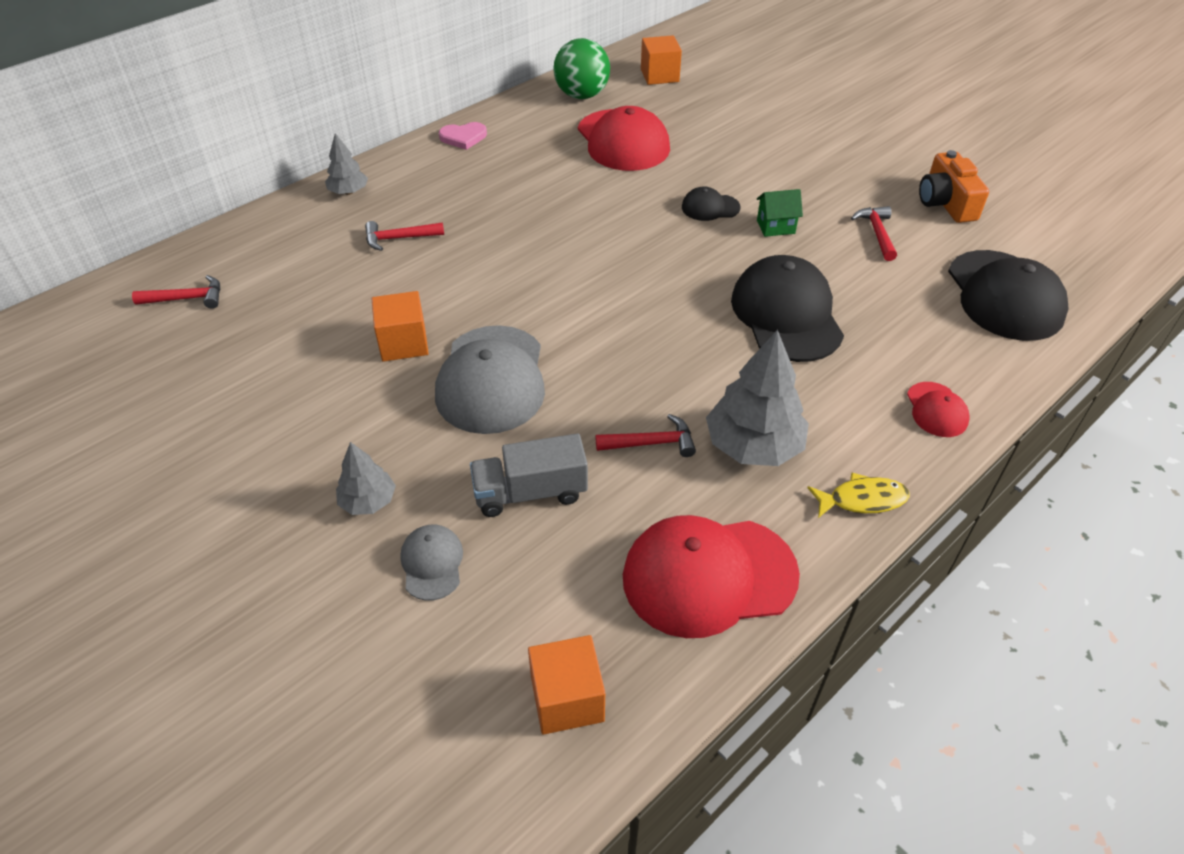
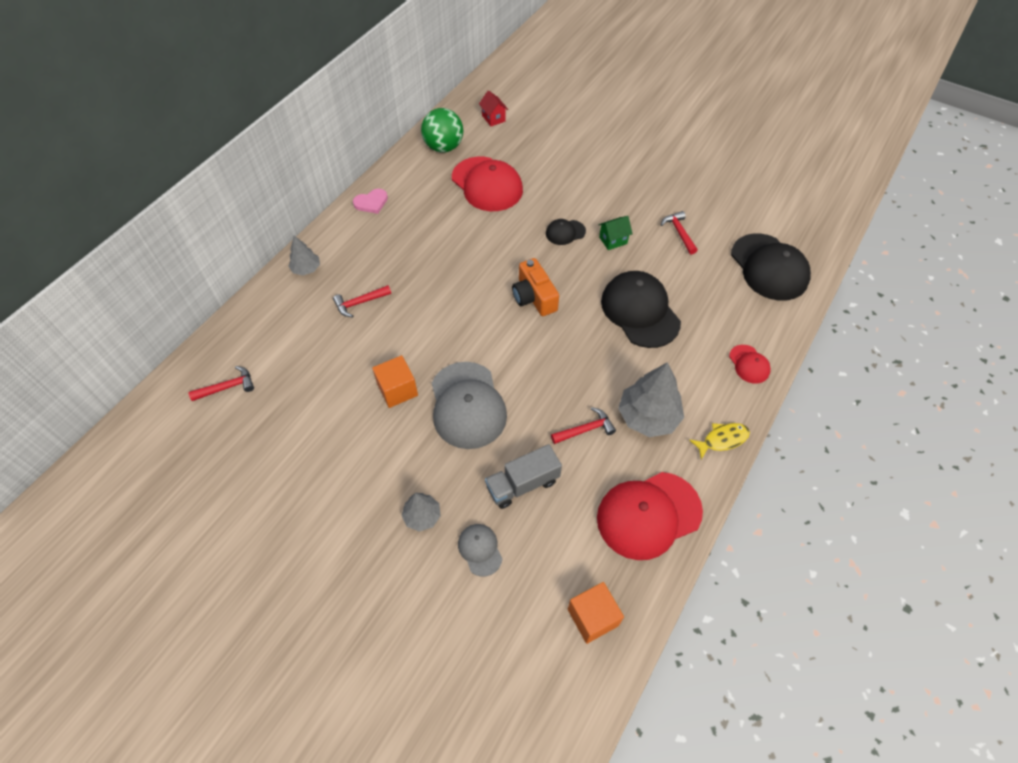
camera: 15 degrees left, 10 degrees up
(659, 75) = (493, 118): orange cube -> red house
(946, 203) = (716, 198): orange camera -> orange camera (534, 297)

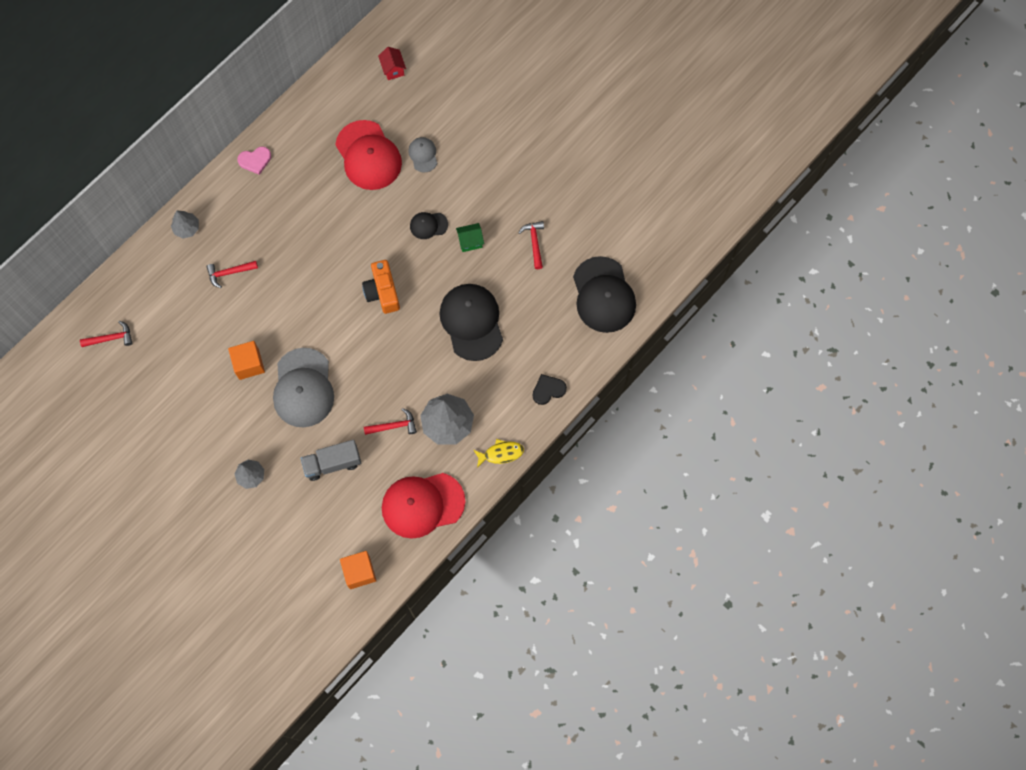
camera: 10 degrees right, 15 degrees up
(444, 147) = (336, 101): green ball -> none
(480, 549) = (289, 509): grey cap -> grey cap (423, 155)
(749, 364) = (548, 390): red cap -> black heart

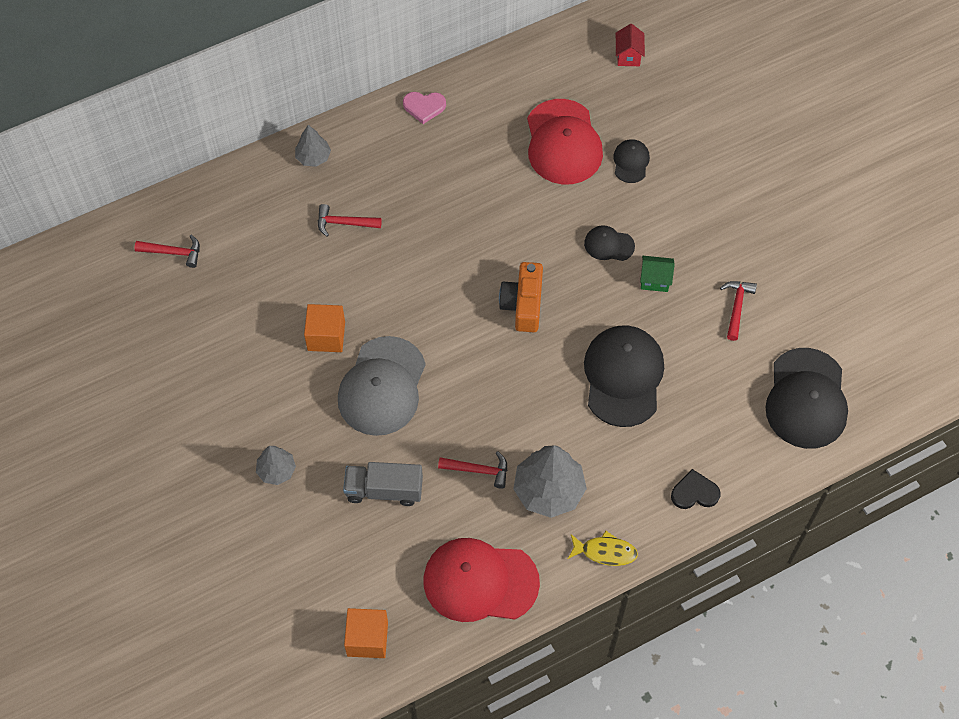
camera: 20 degrees right, 10 degrees down
(423, 155) = (631, 162): grey cap -> black cap

